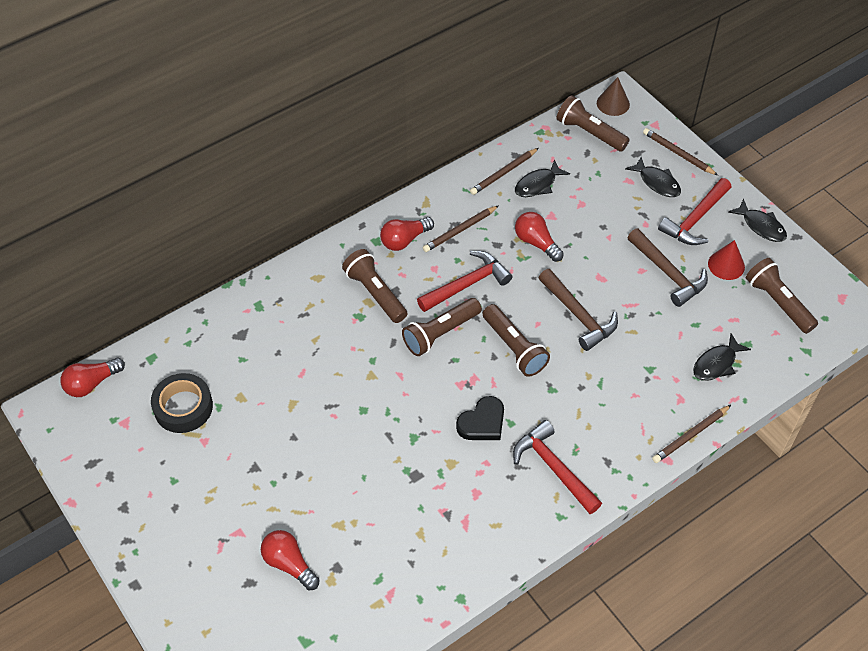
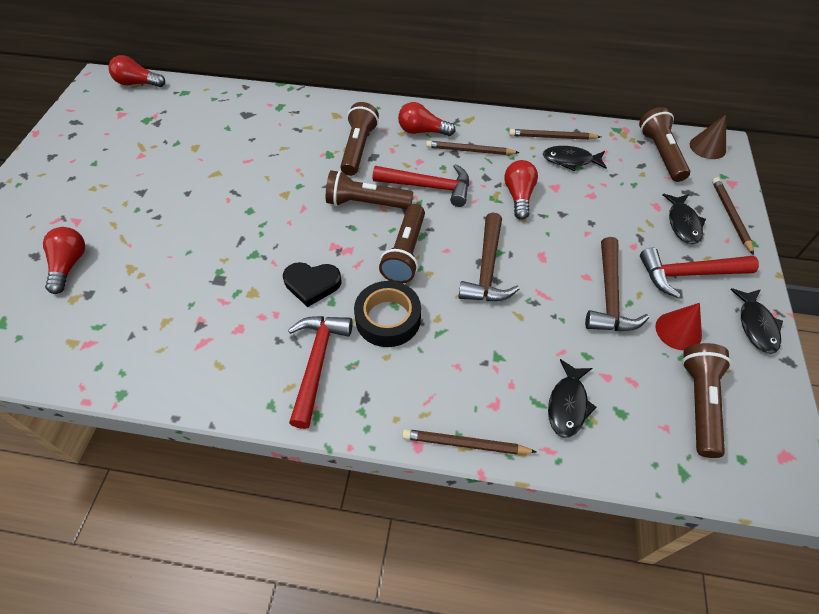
camera: 45 degrees right, 0 degrees up
(183, 407) = (159, 129): black tape -> black tape (388, 319)
(716, 363) = (568, 404): black fish -> black fish turned 75 degrees counterclockwise

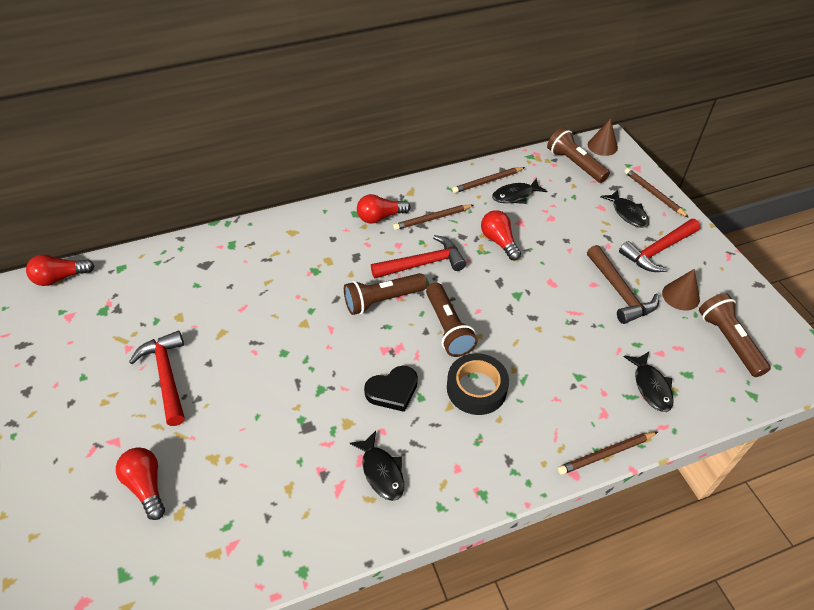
camera: 30 degrees left, 5 degrees down
(317, 363) = (450, 453): red hammer -> red hammer (166, 376)
(358, 148) = (337, 254): brown flashlight -> none
(487, 269) = (520, 311): brown hammer -> none
(678, 331) = (680, 296): red cone -> brown cone
(756, 325) = (723, 268): black fish -> black fish (381, 471)

